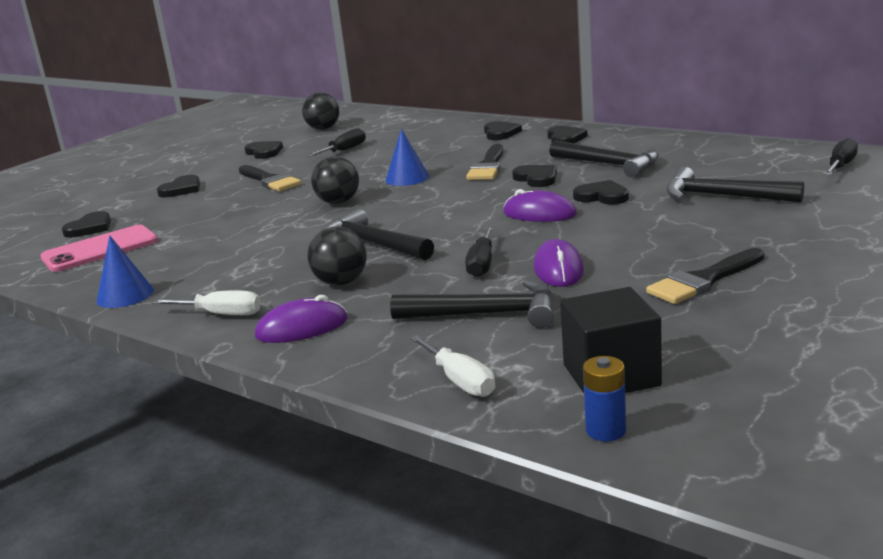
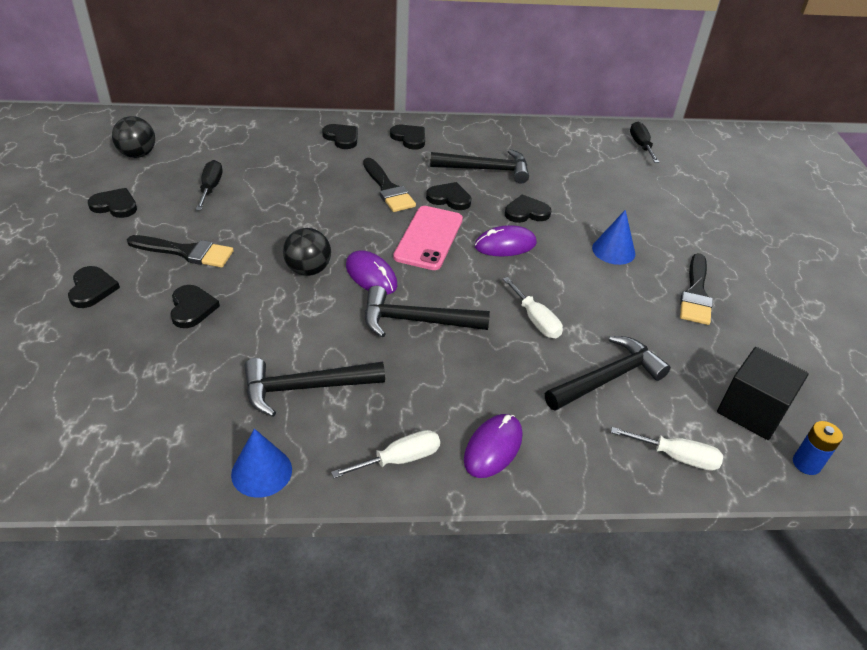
camera: 45 degrees left, 20 degrees up
(90, 228) = (58, 384): black heart -> black heart (192, 308)
(100, 249) = (126, 414): pink phone -> pink phone (429, 238)
(341, 282) = (452, 379): black ball -> none
(407, 178) = (332, 220): blue cone -> blue cone (613, 250)
(482, 264) = (536, 320): black screwdriver -> white screwdriver
(558, 269) = (595, 309): purple mouse -> purple mouse (371, 276)
(722, 196) = (607, 195): black hammer -> black hammer (305, 388)

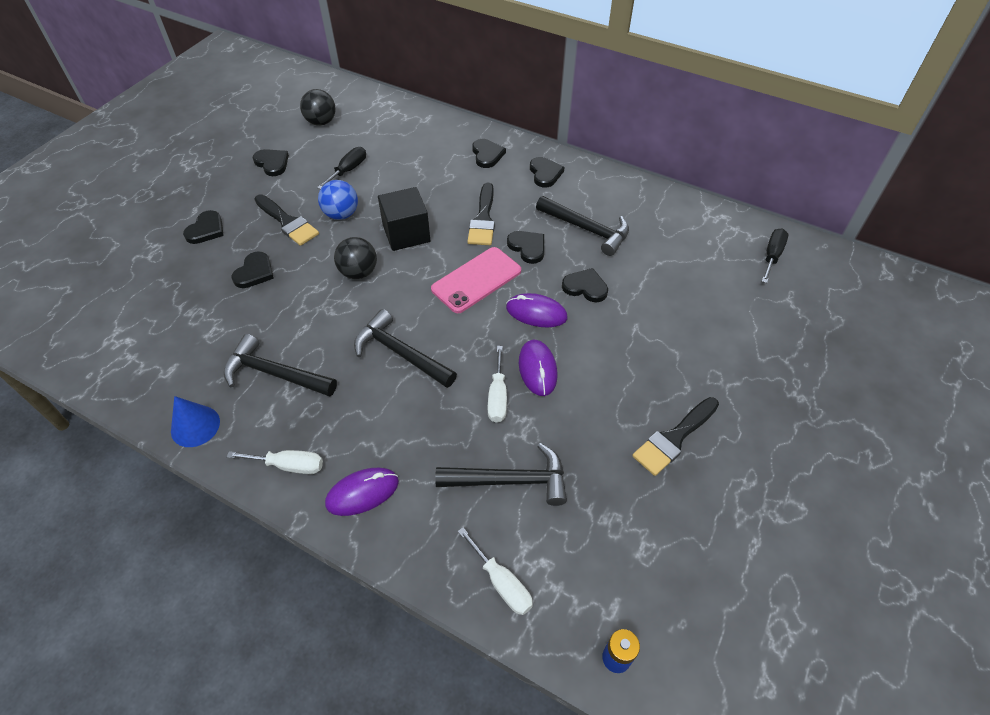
camera: 35 degrees right, 10 degrees up
(240, 227) = (341, 214): none -> blue ball
(371, 276) = (401, 297): purple mouse -> purple mouse (537, 369)
(613, 250) = (633, 359): blue cone -> none
(752, 410) = (614, 579): black cube -> black cube (406, 233)

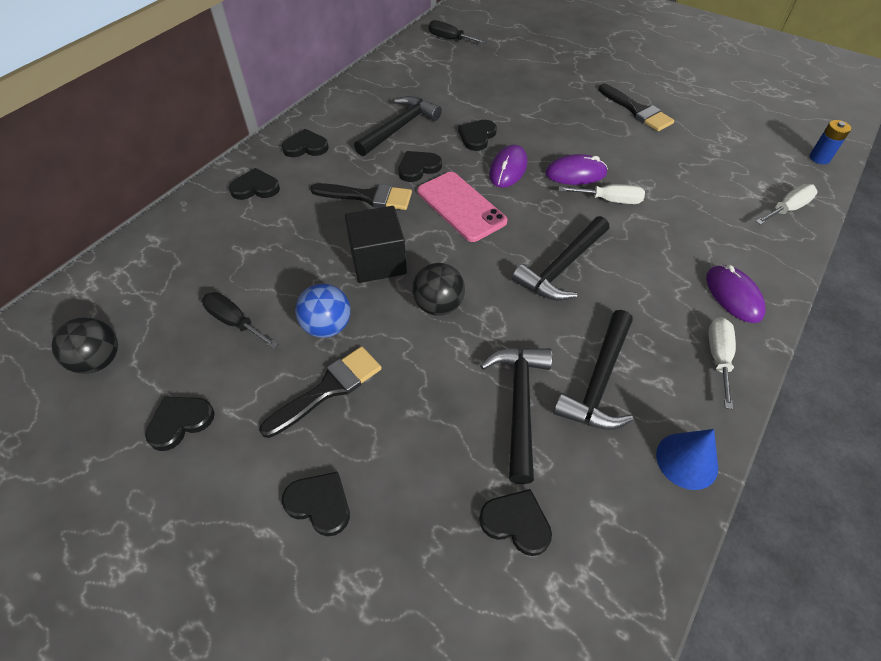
camera: 85 degrees left, 0 degrees up
(254, 272) = (425, 422): black heart -> black heart (516, 523)
(510, 480) = (695, 198): black hammer -> black hammer (519, 404)

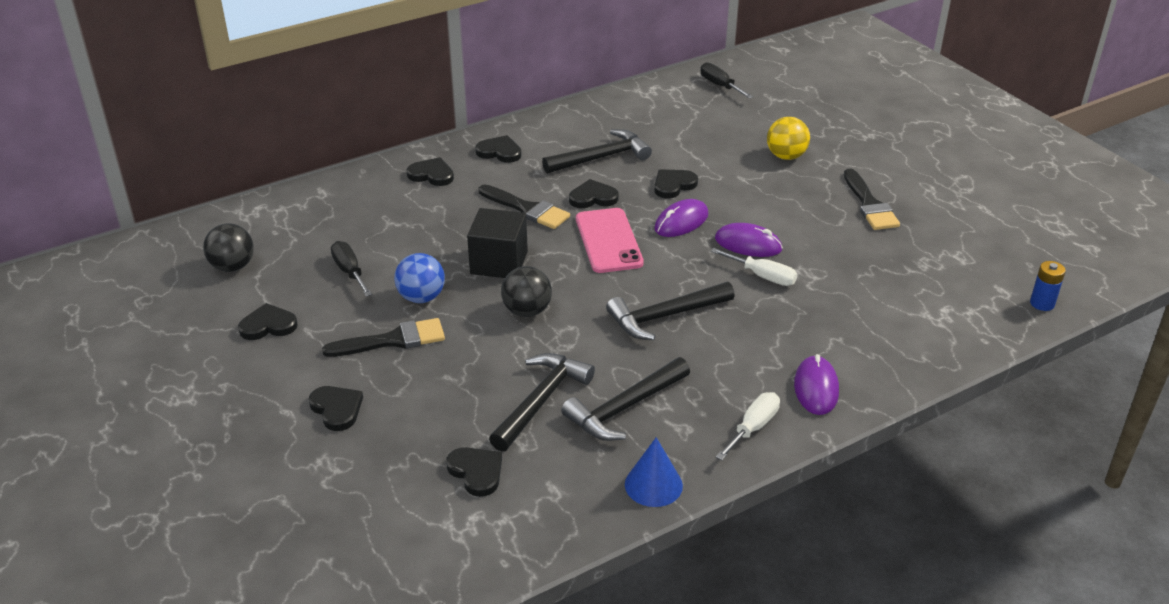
camera: 25 degrees right, 15 degrees down
(544, 86) = (786, 156): none -> yellow ball
(787, 209) = (952, 337): white screwdriver -> none

